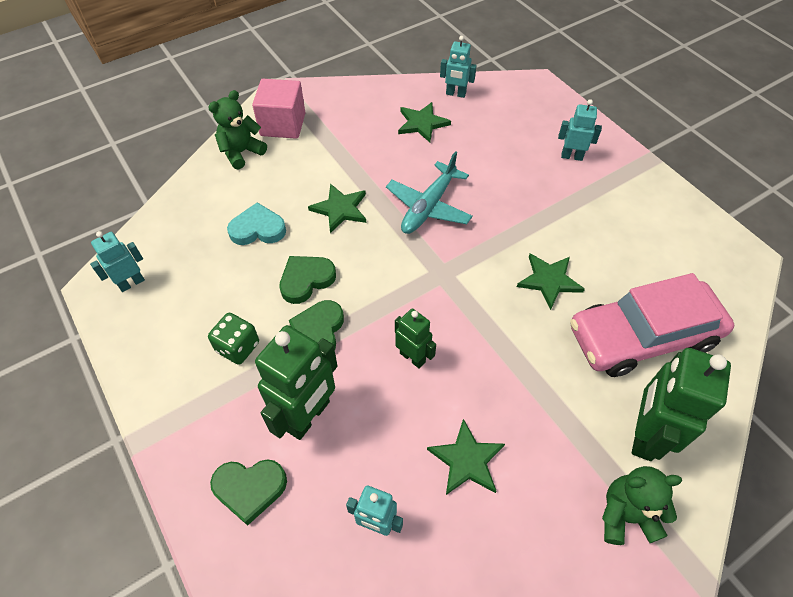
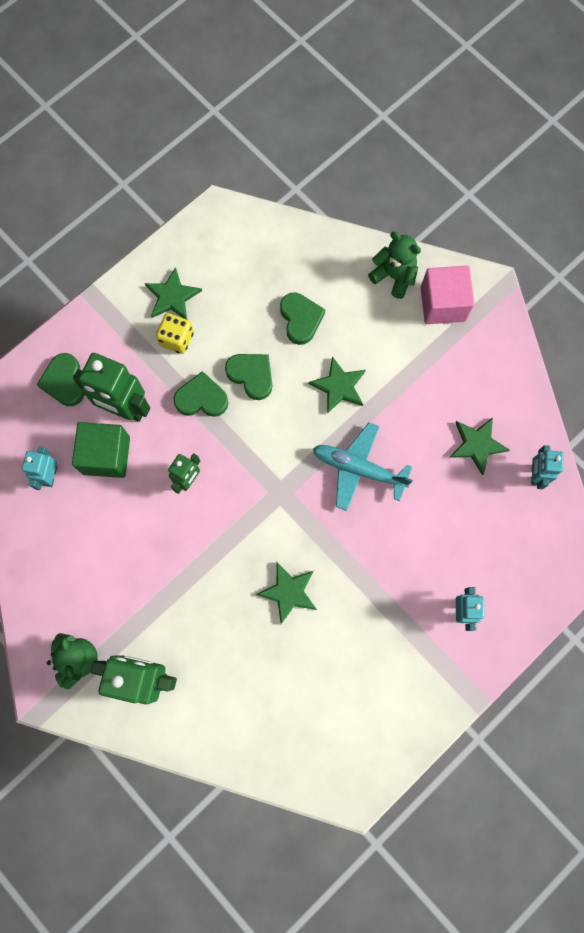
camera: 80 degrees right, 20 degrees up
(131, 283) = (224, 236): turquoise robot -> none
(238, 347) = (177, 339): green dice -> yellow dice
(258, 229) = (300, 319): turquoise heart -> green heart
(364, 446) = (106, 455): none -> green cube
(467, 460) = (105, 534): green star -> green star (172, 297)
(642, 336) = (241, 679): pink car -> none

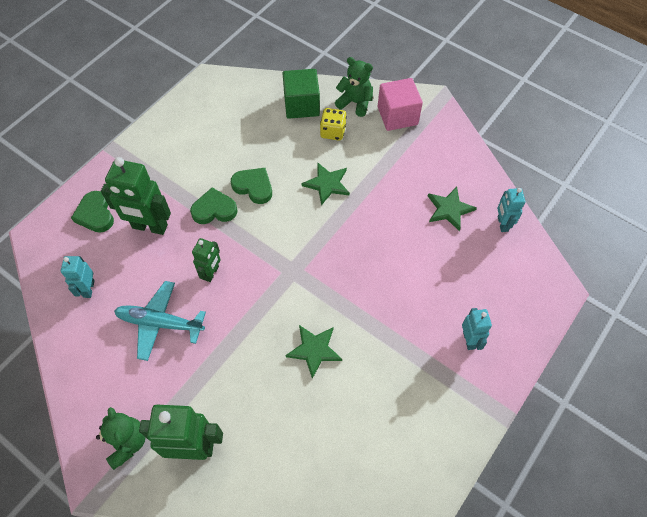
camera: 10 degrees left, 15 degrees down
(106, 455) = (137, 265): green cube -> green cube (301, 105)
(172, 297) = (180, 140): green star -> none
(177, 339) = (187, 170): yellow dice -> yellow dice (333, 132)
(300, 319) = (287, 142): green heart -> none
(359, 469) = (356, 242): turquoise plane -> turquoise plane (160, 323)

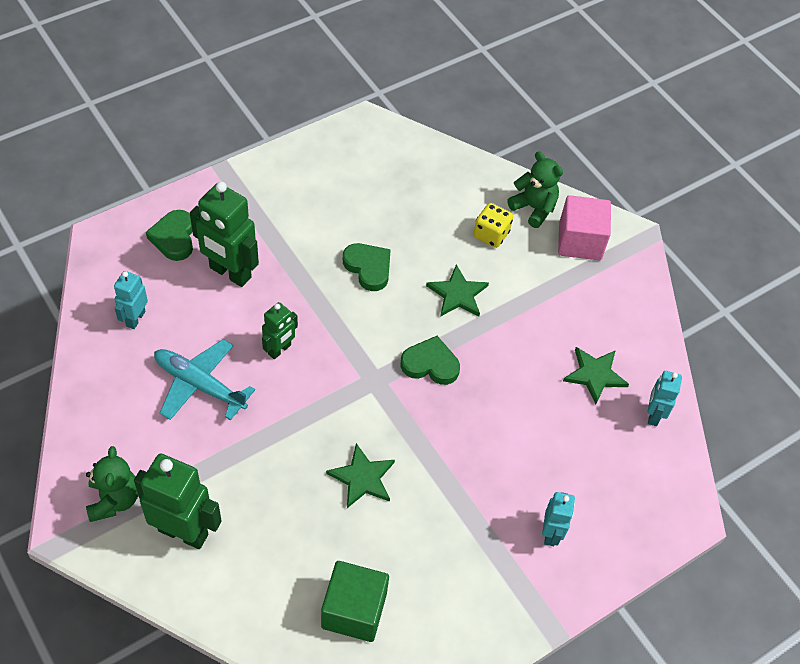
camera: 15 degrees right, 5 degrees down
(214, 209) = (311, 278): green heart -> green heart (430, 364)
(301, 105) = (466, 190): green cube -> green cube (354, 610)

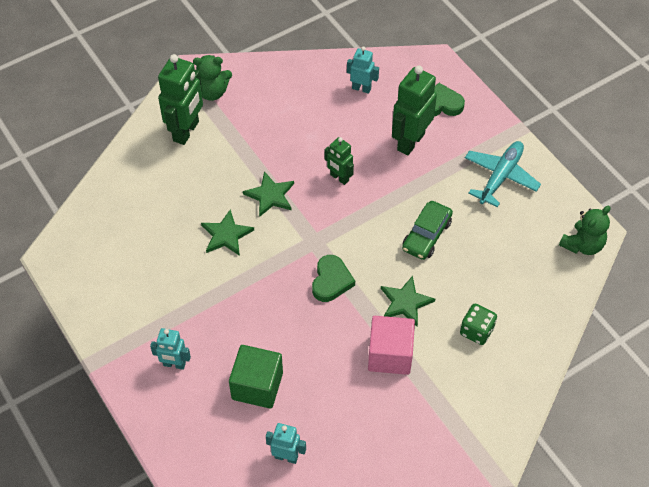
camera: 95 degrees right, 0 degrees up
(200, 385) = (305, 131): turquoise plane -> turquoise plane (500, 177)
(354, 610) = (121, 232): green cube -> green cube (257, 386)
(368, 268) = (426, 235): green heart -> green car
(491, 234) = (476, 331): yellow dice -> green dice
(534, 208) = (514, 369): green teddy bear -> green teddy bear (582, 245)
(580, 241) = (479, 408): pink cube -> pink cube (390, 355)
(595, 375) = (326, 410): green star -> green star (270, 195)

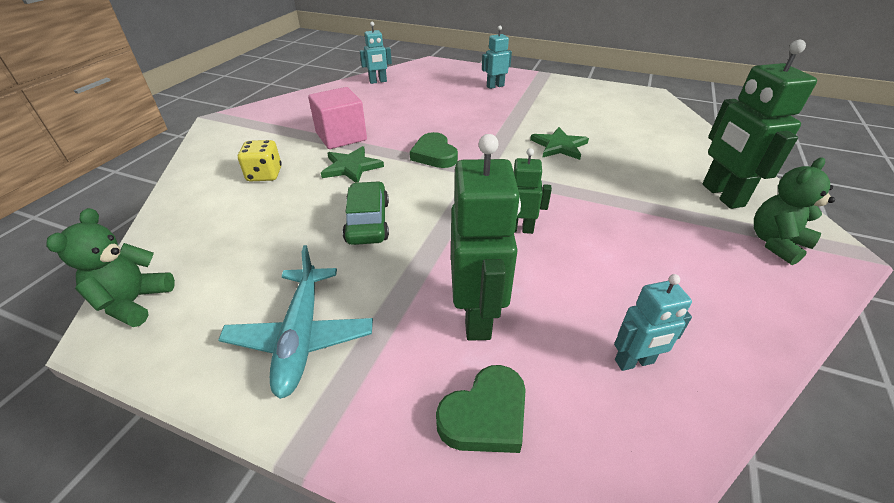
camera: 145 degrees right, 15 degrees down
(257, 386) = (429, 95): green cube -> none
(270, 195) = (565, 184): green star -> none
(476, 331) = (264, 175): green dice -> yellow dice

